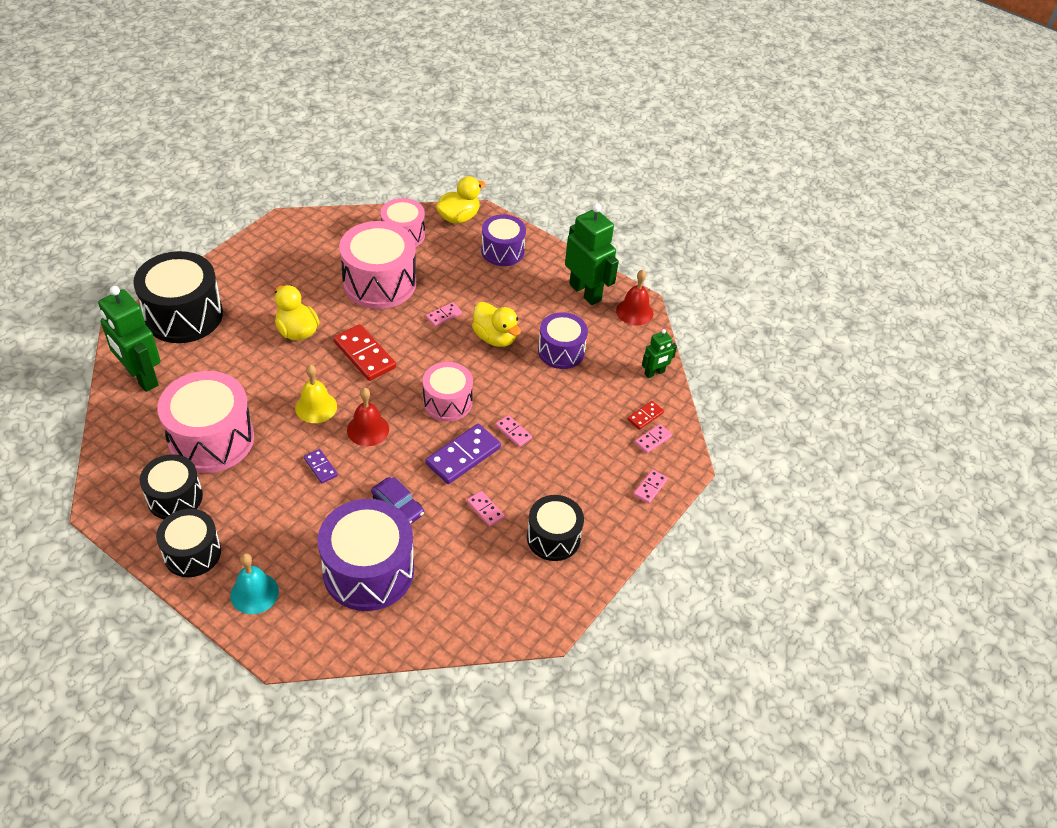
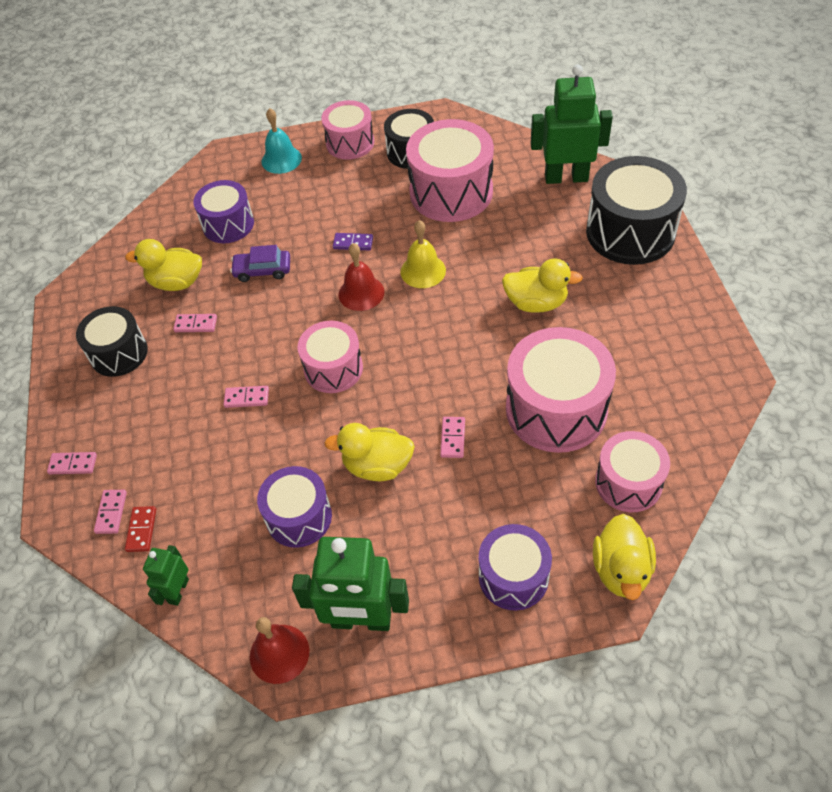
camera: 140 degrees right, 5 degrees up
(192, 553) = (350, 143): black drum -> pink drum
(364, 355) = (456, 338): red domino -> none
(368, 571) = (228, 224): purple drum -> purple drum, size x0.62
(459, 556) = (176, 282): none -> yellow duck
(463, 456) = (263, 343): purple domino -> none
(650, 487) = (73, 464): pink domino -> pink domino turned 75 degrees counterclockwise

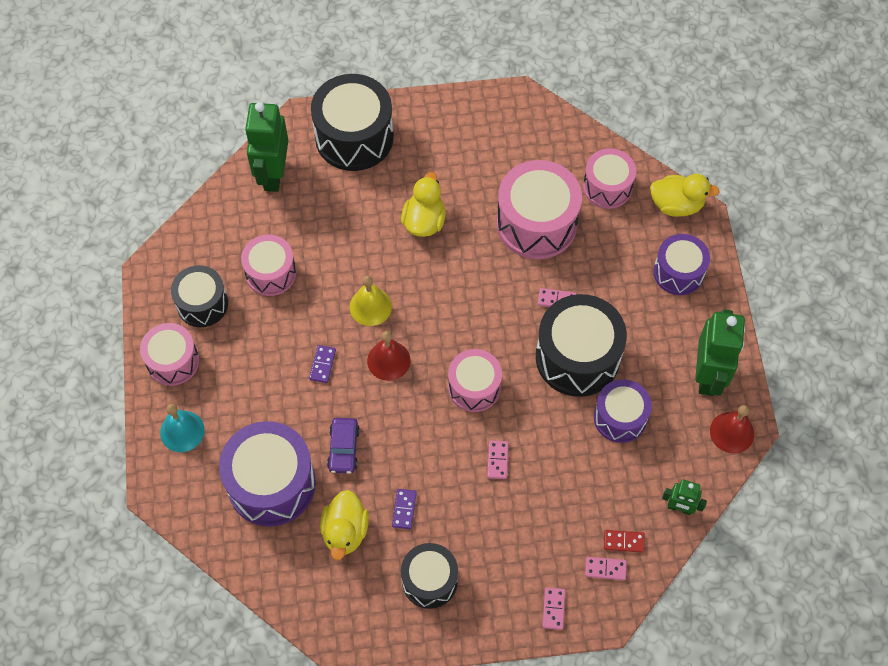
camera: 90 degrees left, 10 degrees up
(196, 324) = (404, 509): pink domino -> purple domino
(228, 224) = (271, 484): purple drum -> purple drum, size x1.62
(377, 466) = (577, 357): yellow duck -> black drum
(451, 192) = (271, 273): pink drum -> pink drum, size x0.62

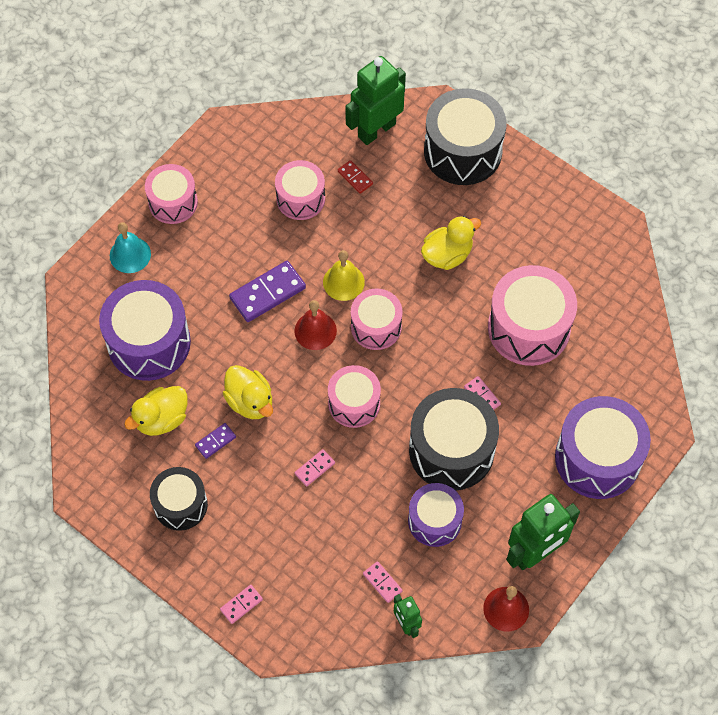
camera: 45 degrees right, 0 degrees up
(202, 304) = (233, 180): black drum -> none
(323, 365) = (267, 293): purple domino -> purple domino, size x1.92
(343, 448) = (220, 363): purple car -> none
(605, 569) = (306, 613): pink domino -> pink domino (382, 582)
(607, 187) = (613, 348): pink drum -> pink drum (376, 327)
(623, 541) = (340, 607): red domino -> red domino (355, 178)
(676, 205) = (653, 408): yellow duck -> yellow duck (250, 401)
(678, 272) = (597, 458): purple drum -> purple drum, size x1.62

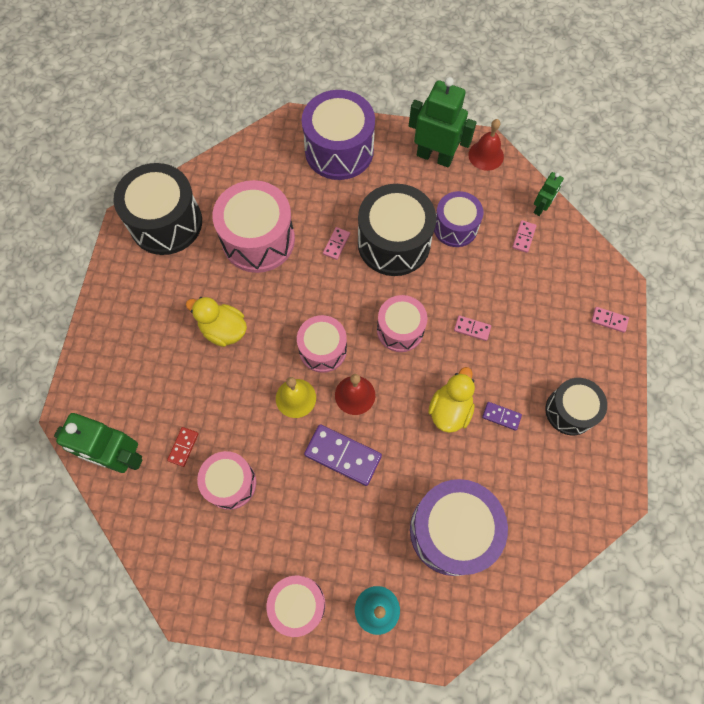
camera: 120 degrees left, 5 degrees up
(161, 419) = (512, 473): yellow duck -> none
(462, 151) = (109, 370): black drum -> black drum (166, 223)

